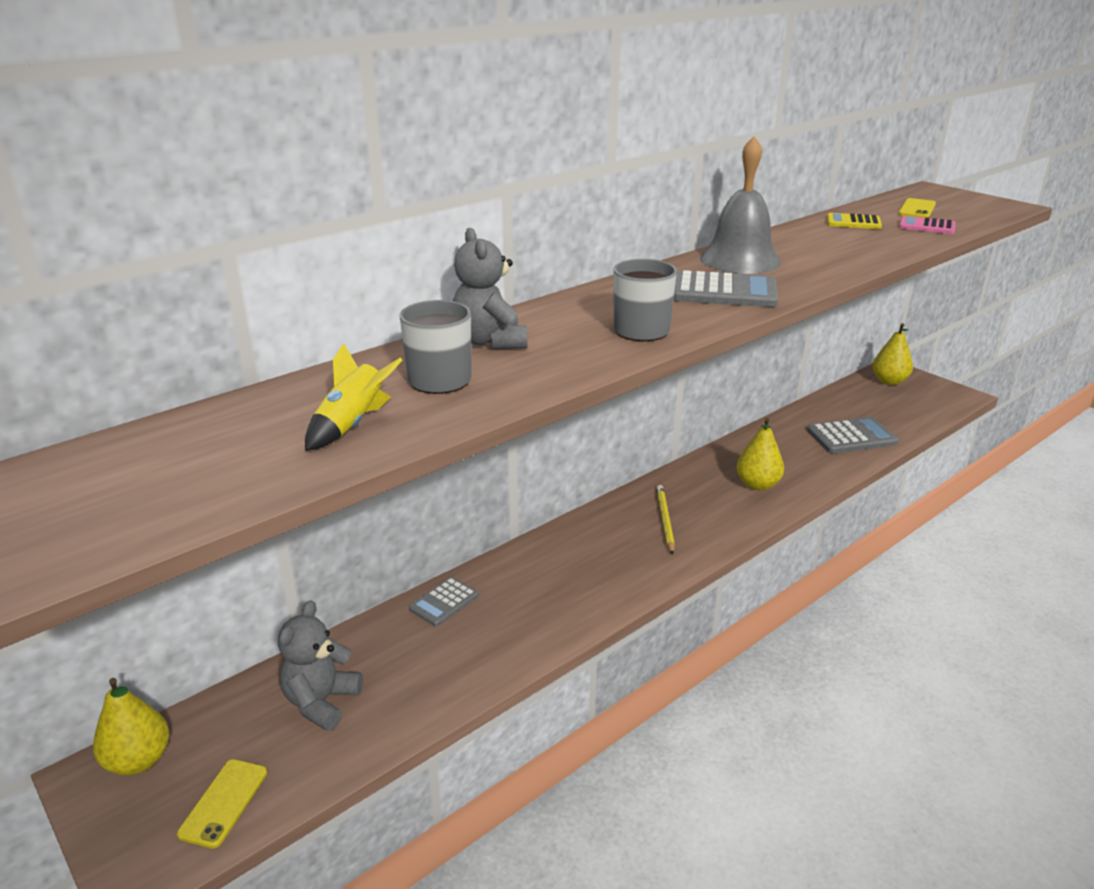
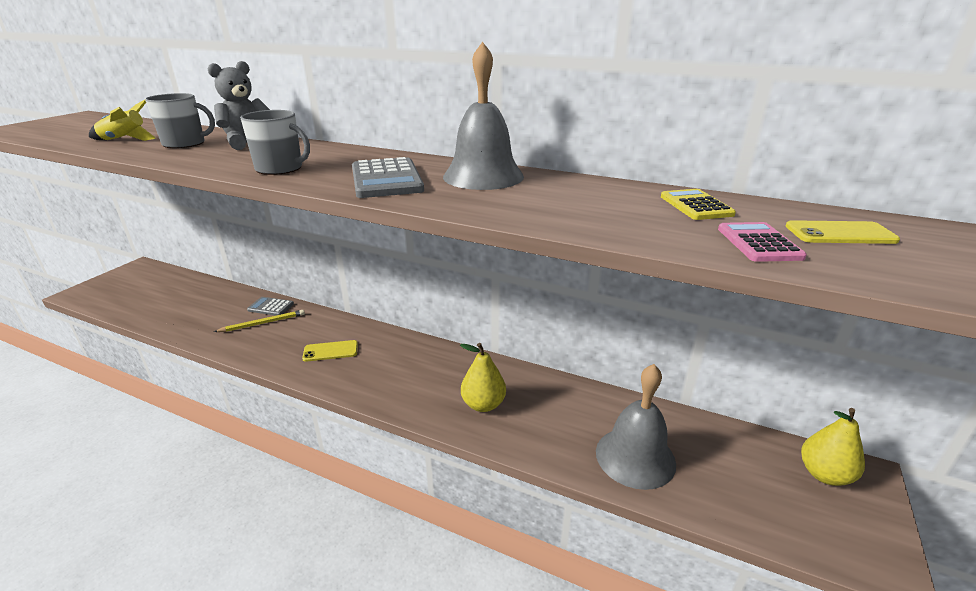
camera: 65 degrees right, 0 degrees up
(138, 761) = (146, 272): yellow pear -> none
(224, 803) = (114, 297): yellow phone -> yellow phone (330, 351)
(321, 702) = (181, 298): grey teddy bear -> none
(664, 520) = (397, 366): yellow pencil -> yellow pencil (263, 323)
(851, 437) = (635, 457): grey calculator -> grey bell

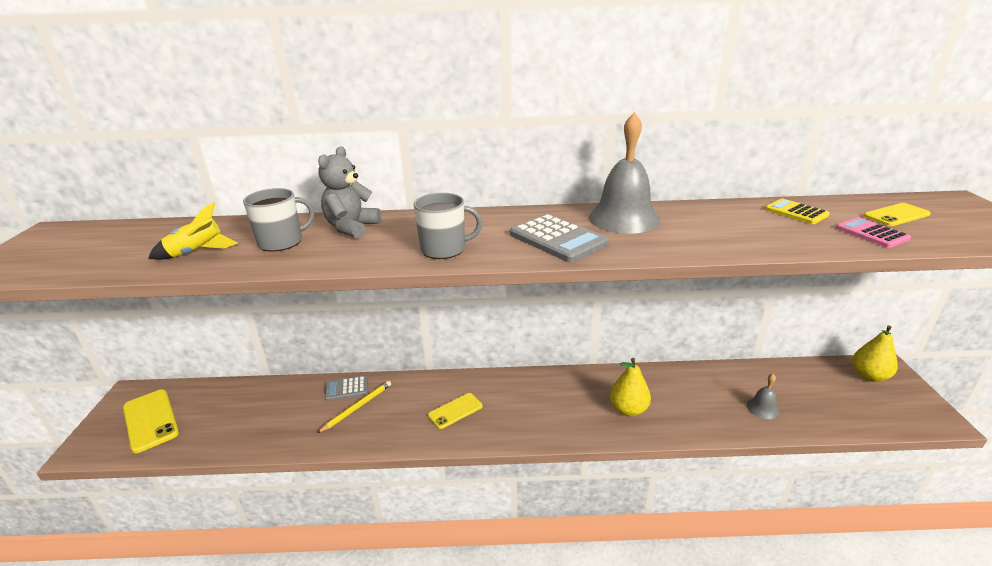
camera: 25 degrees left, 0 degrees up
(131, 288) = (150, 420): none -> yellow phone
(635, 457) = (762, 408): grey bell -> grey bell, size x0.49

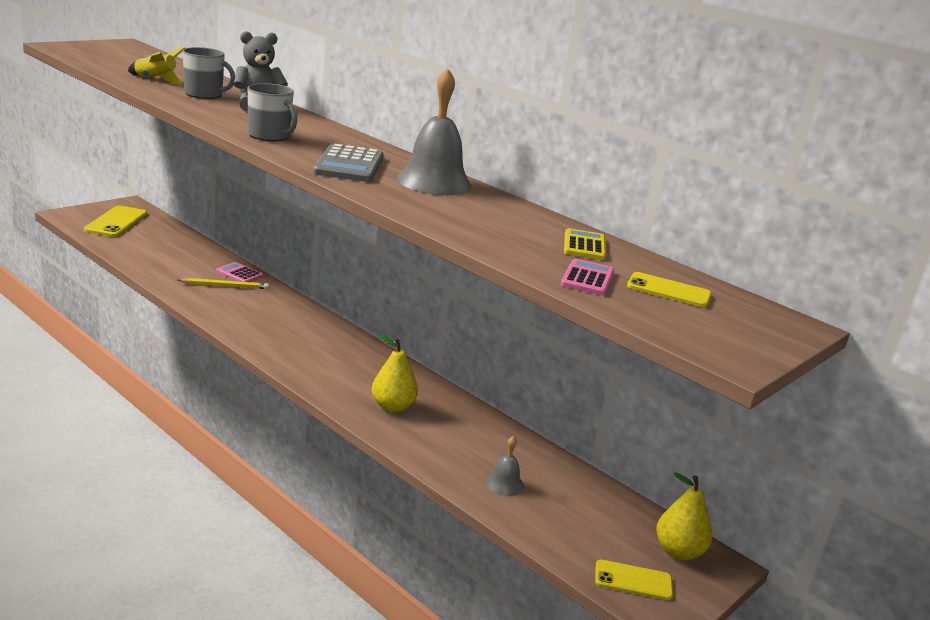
camera: 40 degrees right, 5 degrees down
(346, 389) = (239, 274): grey calculator -> pink calculator
(455, 411) = (276, 326): yellow phone -> yellow phone (633, 580)

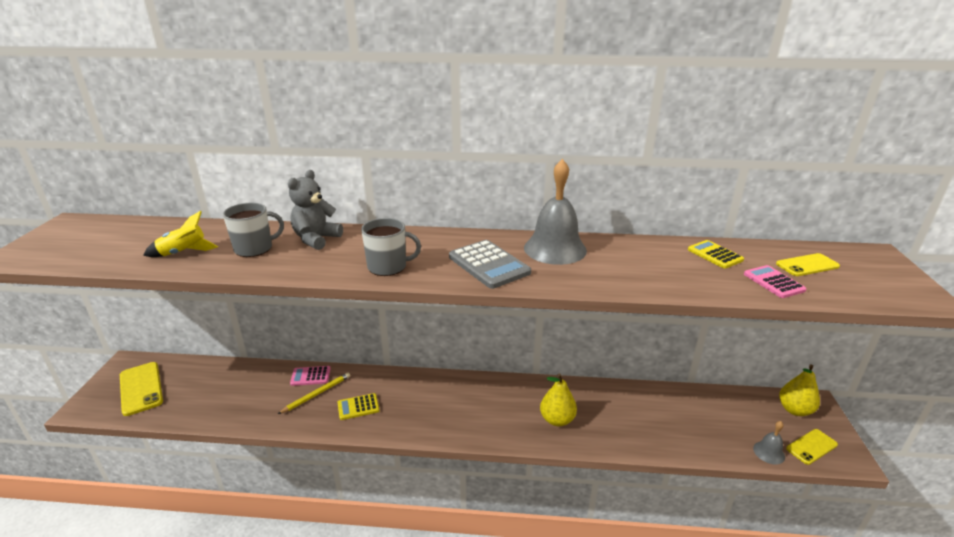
camera: 35 degrees left, 5 degrees up
(242, 309) = (358, 407): none -> yellow calculator
(504, 484) = (682, 430): grey bell -> grey bell (769, 452)

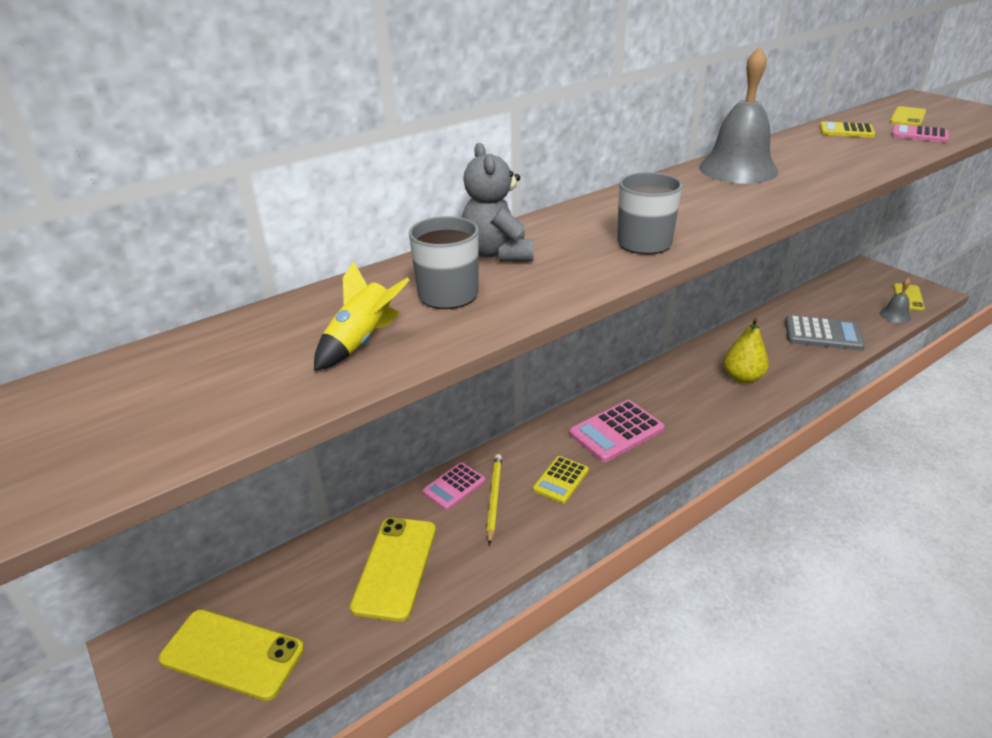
camera: 40 degrees left, 5 degrees up
(234, 396) = (395, 567): none -> yellow phone
(427, 401) = (616, 431): none -> pink calculator
(489, 265) = (724, 202): grey calculator -> grey calculator (823, 334)
(794, 410) = (864, 278): yellow pear -> none

